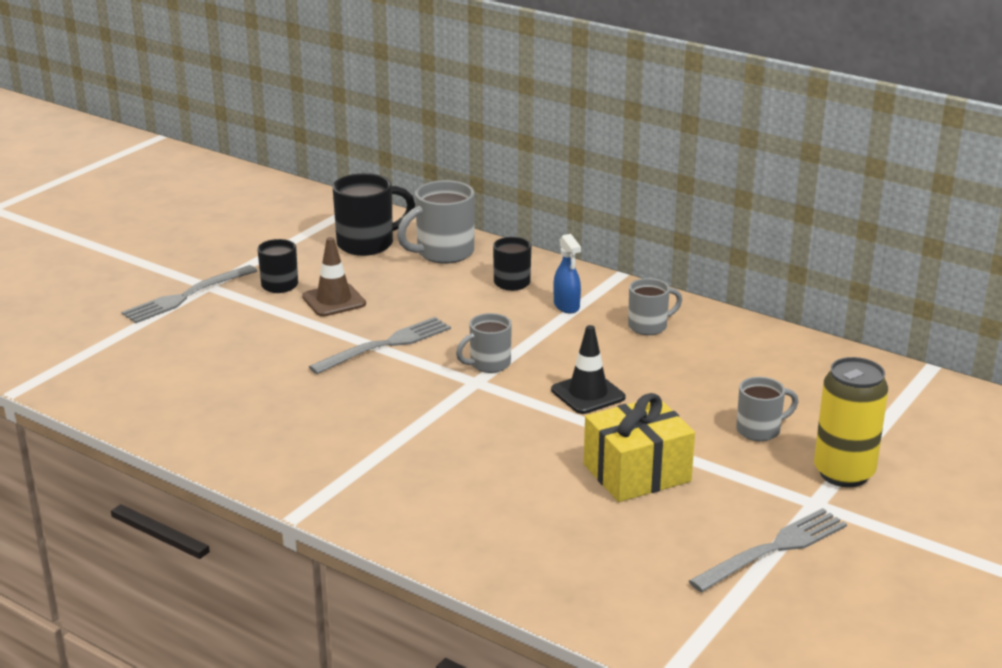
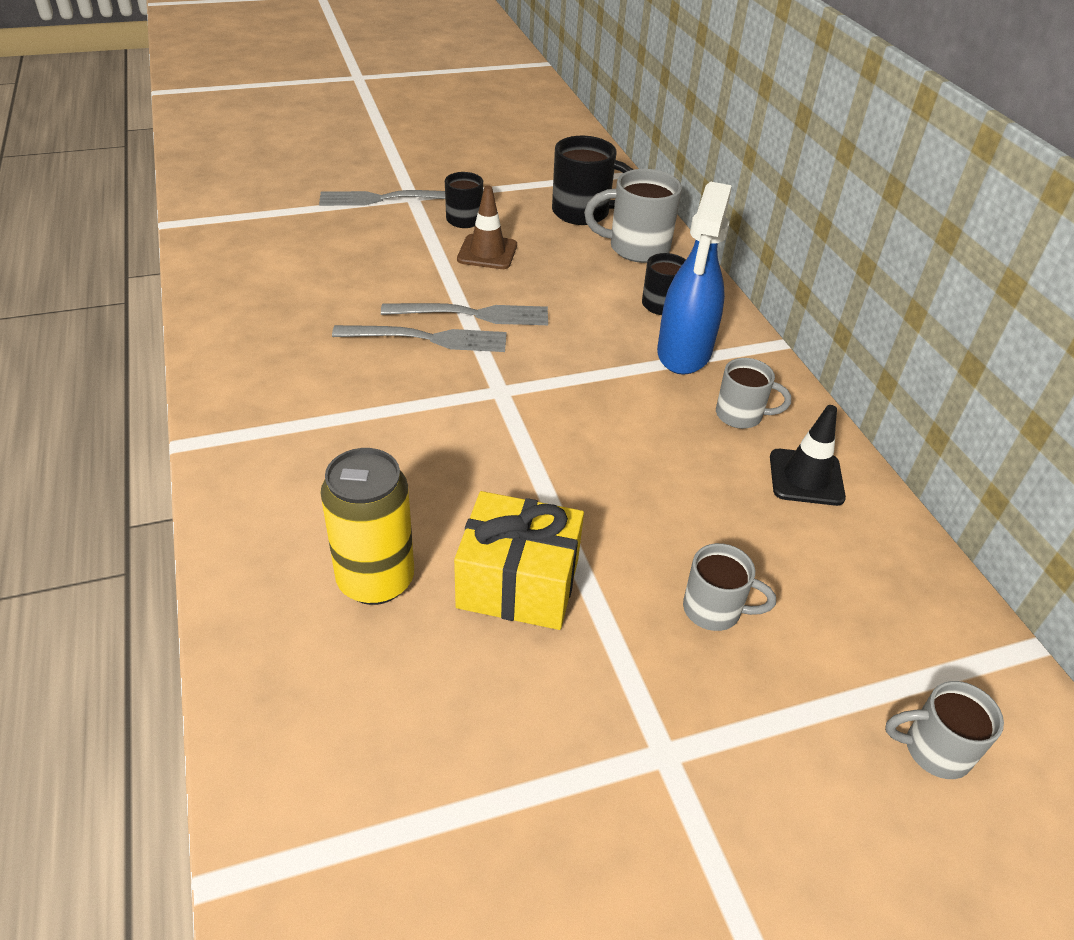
camera: 35 degrees right, 15 degrees up
(488, 364) = (534, 378): grey mug -> grey mug (934, 750)
(566, 306) = (684, 353): blue spray bottle -> blue spray bottle, size x1.99
(588, 394) = (585, 460): black traffic cone -> black traffic cone (806, 477)
(774, 548) = (543, 787): grey fork -> grey fork (429, 338)
(843, 473) = (748, 733): yellow can -> yellow can (375, 580)

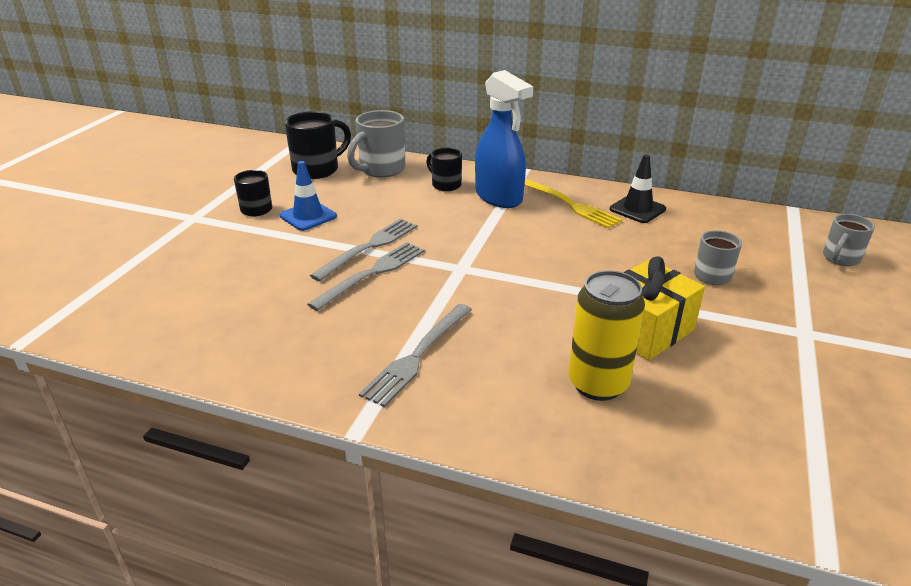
camera: 50 degrees left, 10 degrees down
(383, 199) = (175, 229): grey fork -> grey fork (417, 356)
(487, 252) = (308, 216): brown traffic cone -> blue traffic cone
(741, 415) = (571, 205): grey mug -> yellow fork

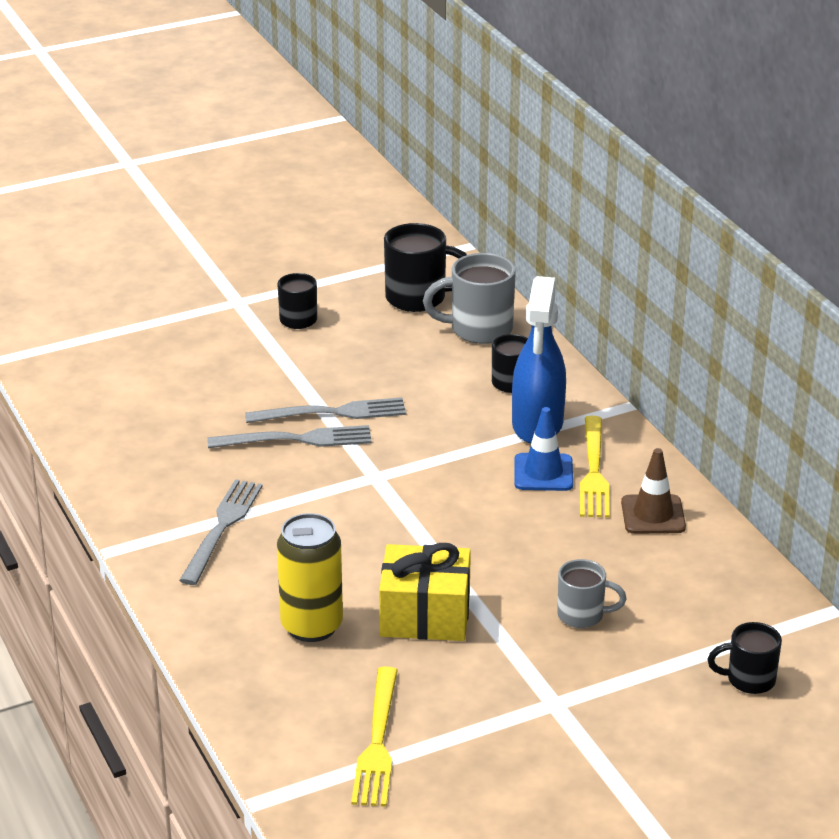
camera: 45 degrees right, 0 degrees up
(308, 216) = (330, 351): blue traffic cone -> blue traffic cone (543, 473)
(417, 356) = (222, 527): grey fork -> grey fork turned 120 degrees clockwise
(637, 209) = (653, 515): black traffic cone -> brown traffic cone
(790, 435) = (377, 743): none -> yellow fork
(840, 258) = (749, 680): grey mug -> black mug

